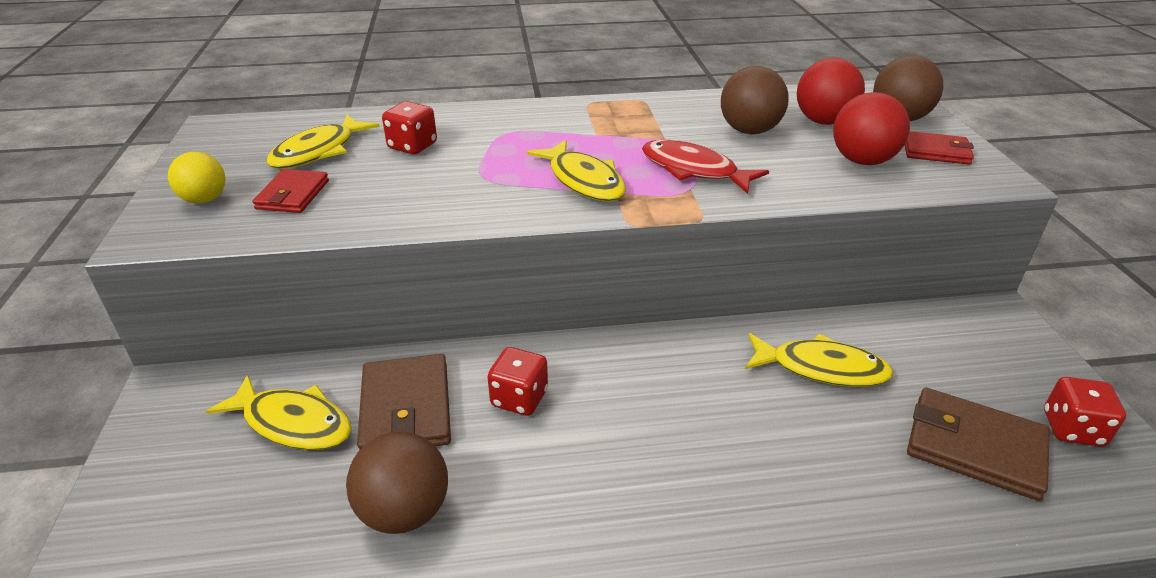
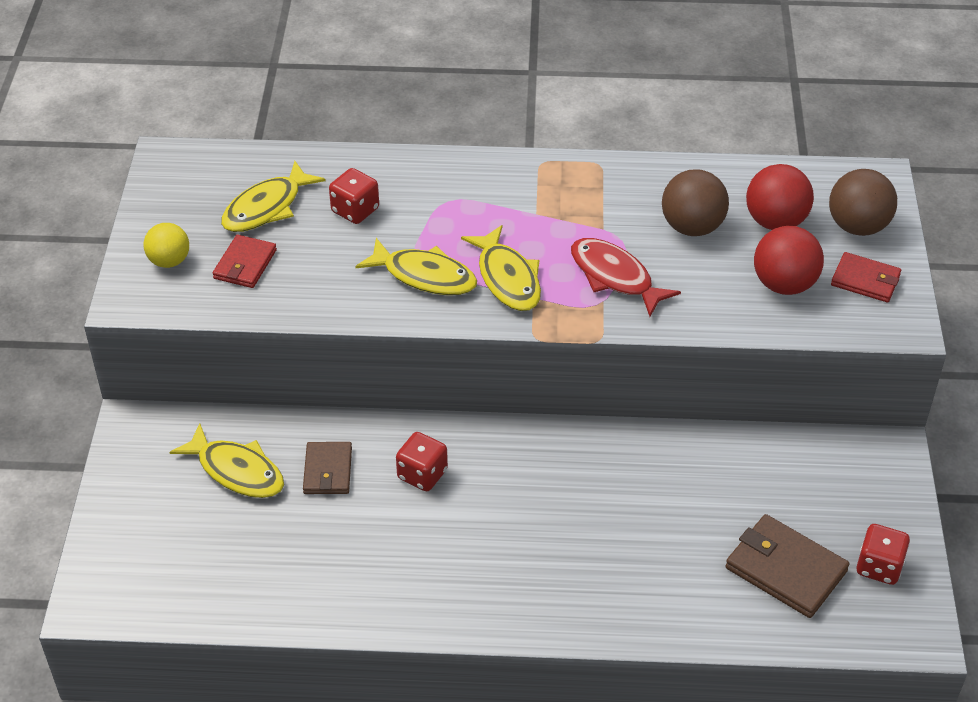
camera: 10 degrees right, 10 degrees up
(405, 512) = (321, 555): brown ball -> none
(406, 408) = (328, 471): brown wallet -> brown wallet, size x0.64
(821, 368) = (692, 482): yellow fish -> yellow fish (424, 276)

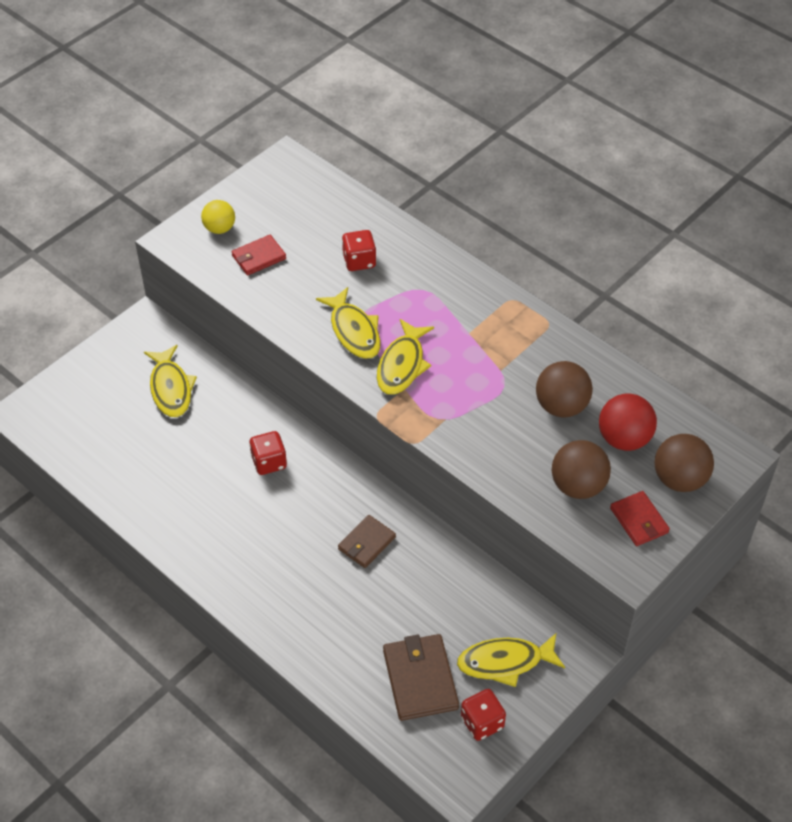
camera: 40 degrees right, 5 degrees up
(266, 207) = (309, 227): yellow fish -> yellow fish (505, 662)
(328, 471) = (219, 423): brown wallet -> brown wallet (366, 543)
(615, 277) = (471, 408): red fish -> none
(784, 284) = (578, 486): red ball -> brown ball

